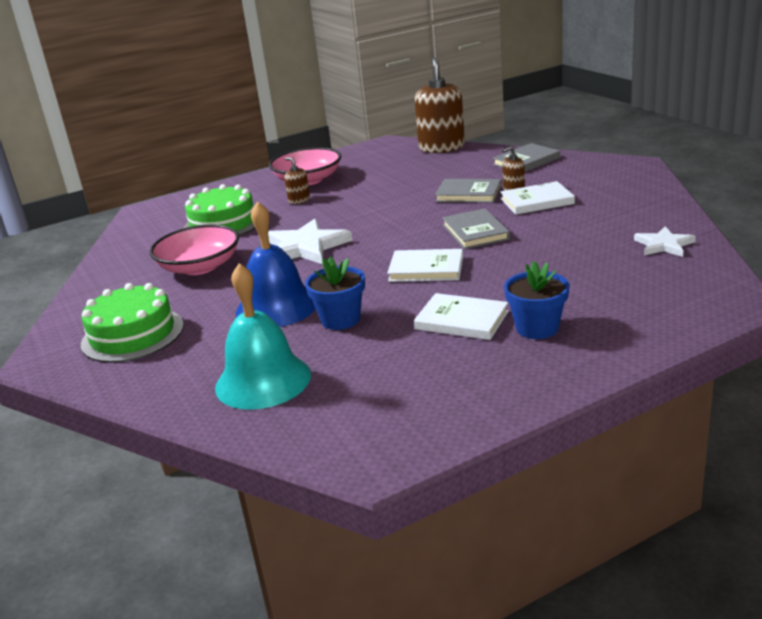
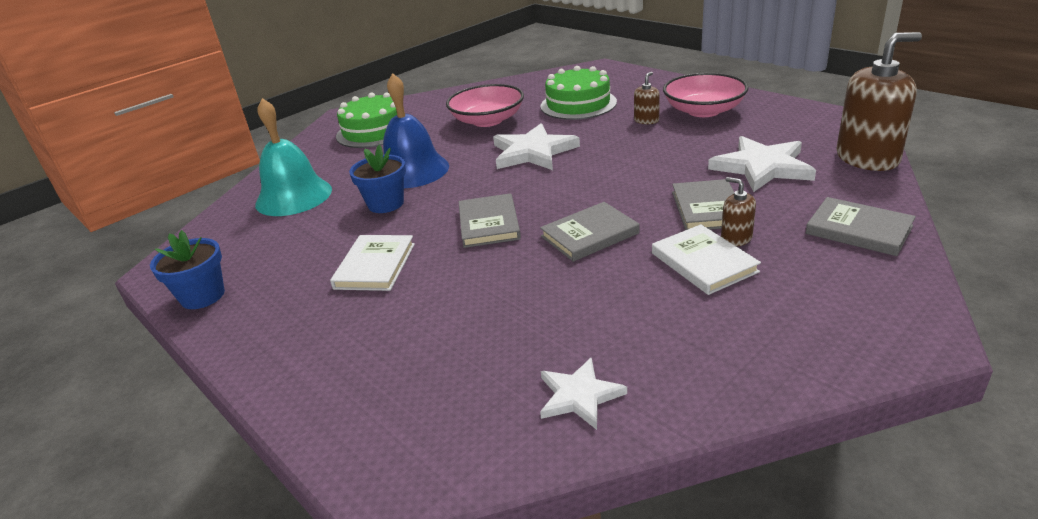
camera: 75 degrees right, 5 degrees up
(424, 173) = (762, 167): none -> white star
(426, 269) = (489, 224): white book -> grey book
(537, 328) = (351, 315): blue flower pot -> blue flower pot (202, 296)

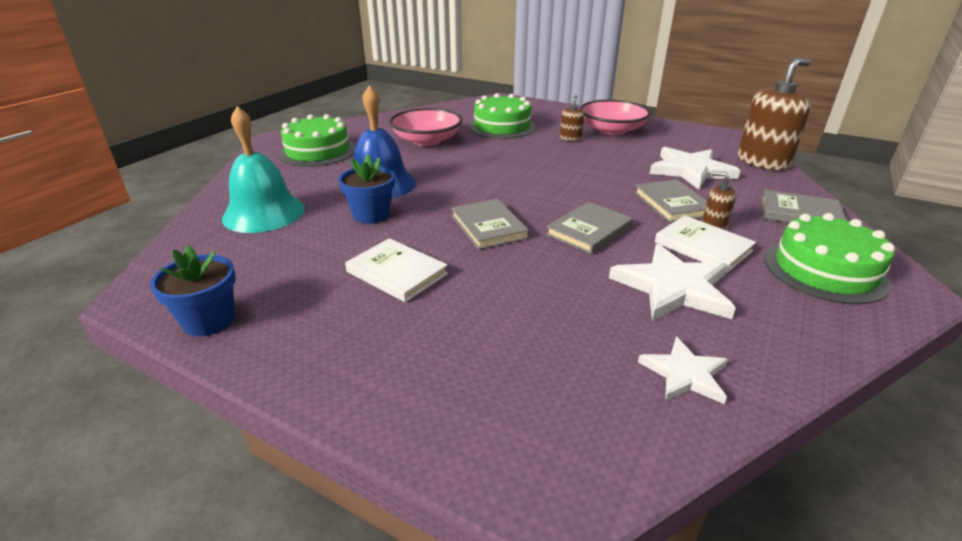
camera: 20 degrees left, 0 degrees up
(375, 266) = (397, 273): white book -> white book turned 45 degrees counterclockwise
(533, 152) = (488, 165): white star -> white star (673, 287)
(830, 302) = (825, 270): none -> green cake

